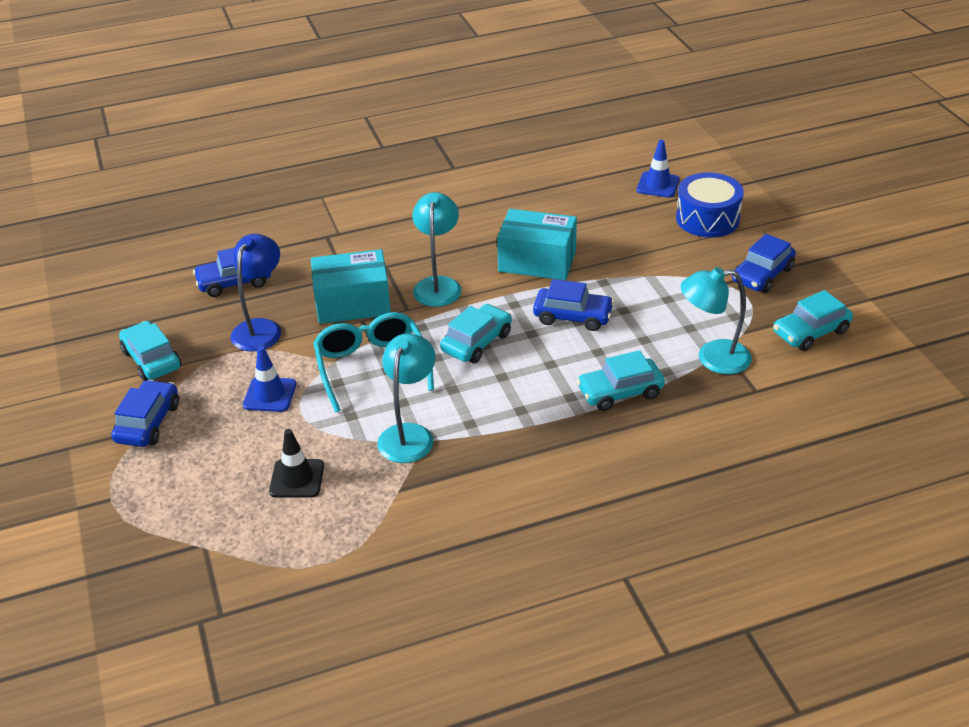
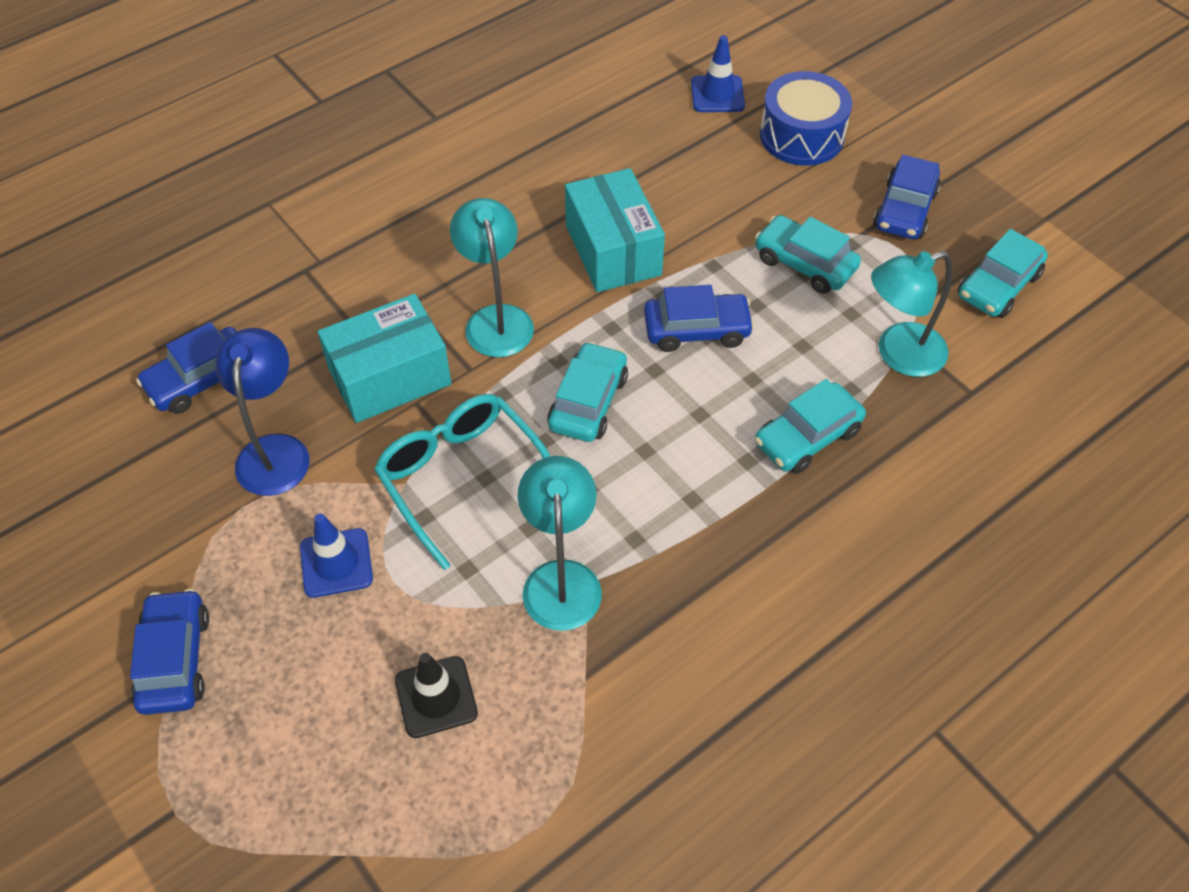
camera: 20 degrees left, 15 degrees up
(152, 359) = (133, 546): turquoise car -> turquoise car (804, 263)
(537, 261) = (613, 250): turquoise box -> turquoise box turned 75 degrees clockwise

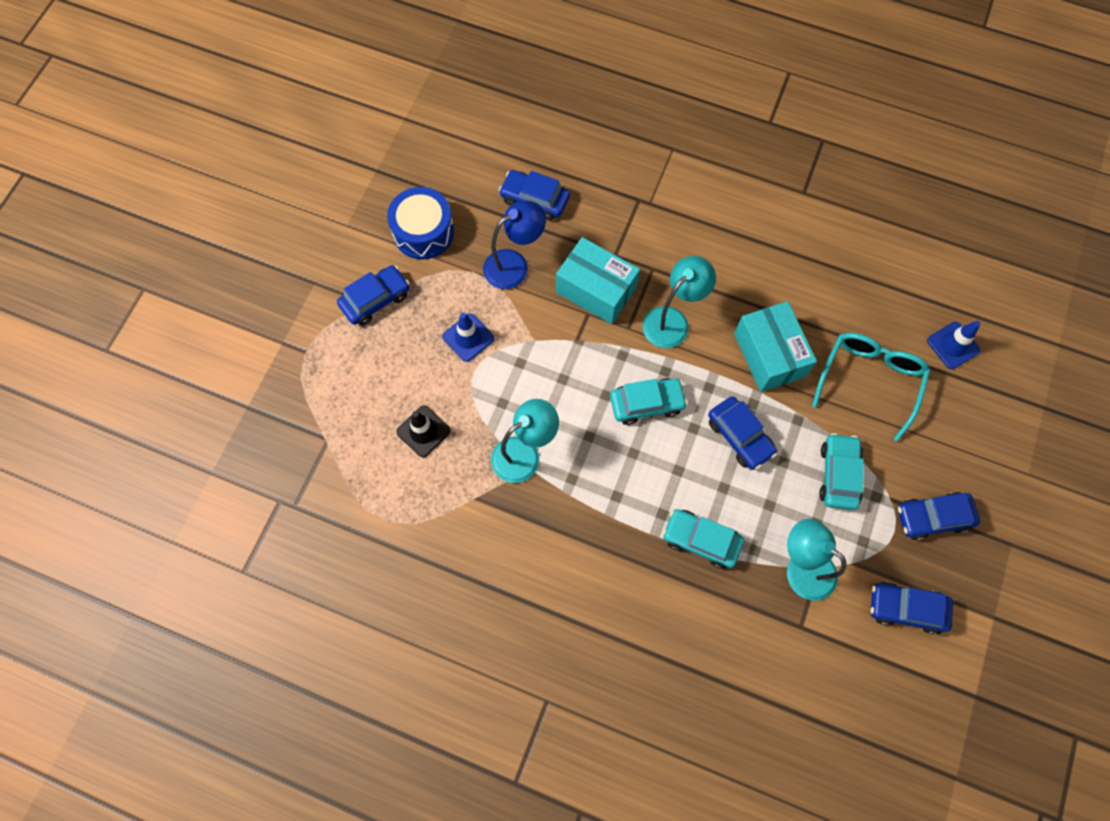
camera: 60 degrees right, 15 degrees up
(461, 477) = (555, 366): turquoise glasses -> turquoise glasses (869, 380)
(613, 250) = (769, 355): turquoise box -> turquoise box turned 60 degrees counterclockwise
(801, 136) = (954, 418): blue drum -> blue drum (423, 232)
(998, 286) = (906, 608): turquoise car -> blue car

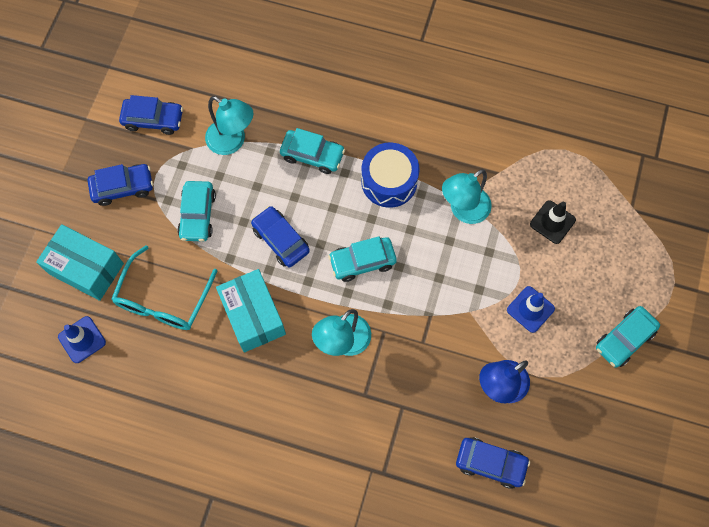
camera: 175 degrees right, 0 degrees up
(376, 300) = (624, 339): blue car -> turquoise car
(423, 232) = (596, 416): blue drum -> blue drum (389, 181)
(596, 290) = (418, 367): turquoise box -> turquoise box (86, 268)

